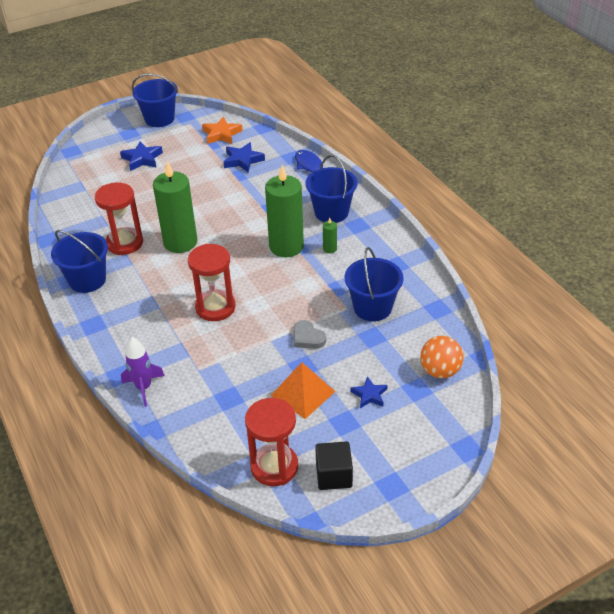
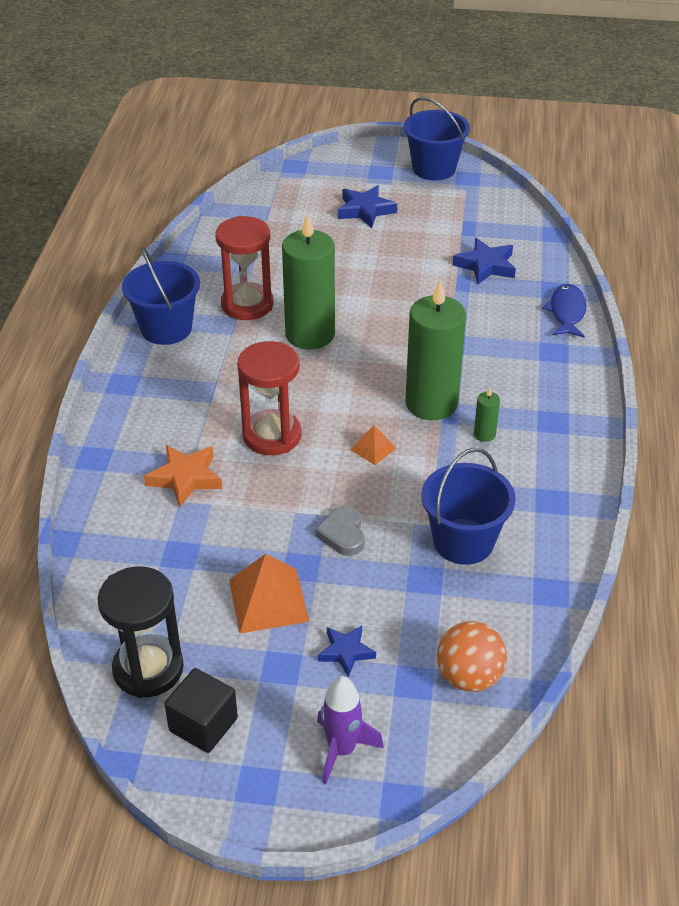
camera: 35 degrees right, 0 degrees up
(144, 388) = (103, 487): purple rocket -> purple rocket (342, 750)
(221, 134) = (492, 220): orange star -> orange star (185, 478)
(274, 467) = (148, 669): red hourglass -> black hourglass
(279, 286) = (373, 449): none -> orange pyramid
(331, 212) = (534, 387): blue bucket -> none

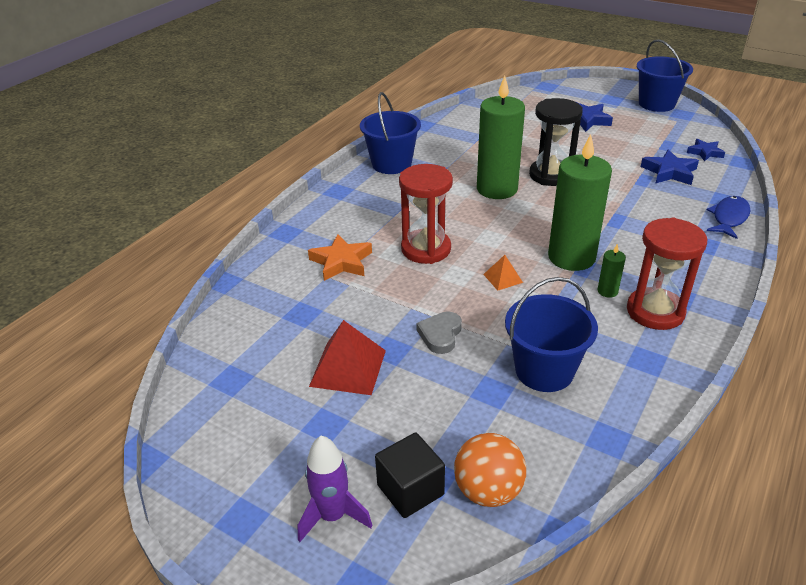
camera: 25 degrees right, 5 degrees down
(148, 669) = (221, 391): black hourglass -> black hourglass (551, 175)
(203, 724) = (232, 450): black cube -> black cube (410, 490)
(247, 304) = (460, 161): red hourglass -> red hourglass (655, 311)
(268, 600) = (348, 368): orange pyramid -> red pyramid
(346, 652) = (387, 430): blue star -> blue star (705, 152)

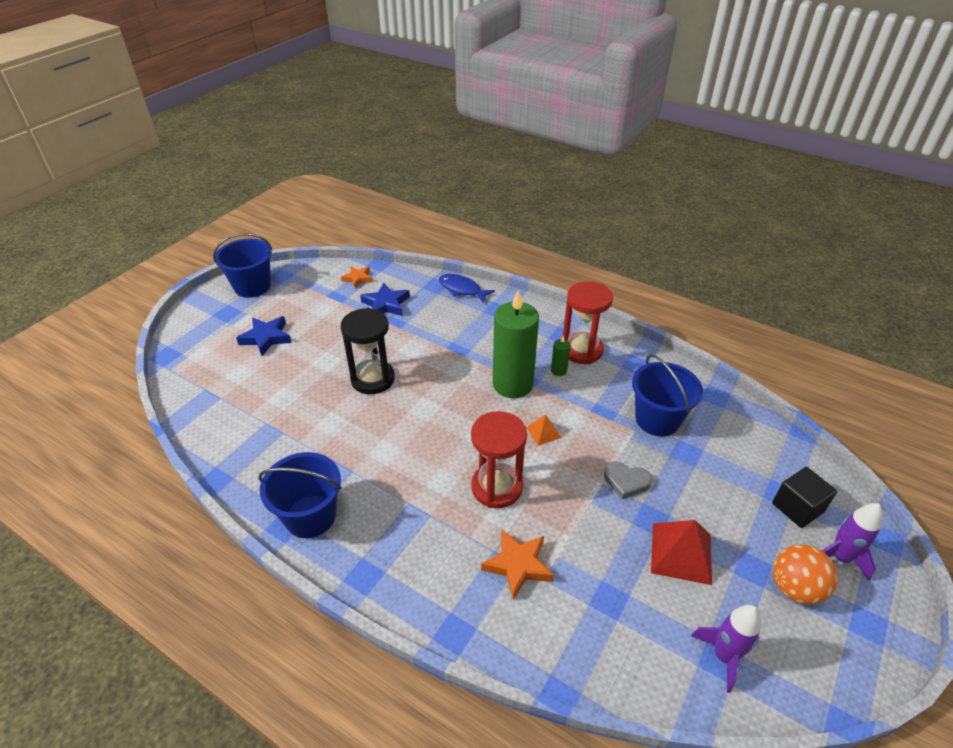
camera: 90 degrees left, 5 degrees up
(234, 383) = (723, 656): none -> purple rocket
(488, 490) = (781, 463): orange ball -> orange ball (795, 588)
(497, 189) = (391, 422): green candle -> none
(705, 152) = (358, 279): blue star -> orange star

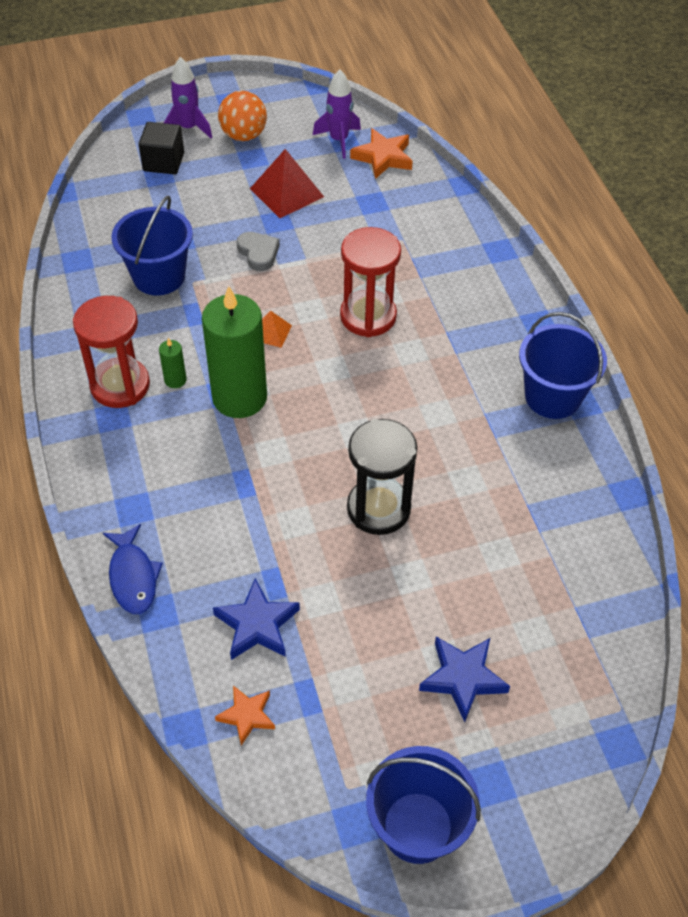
camera: 140 degrees left, 10 degrees up
(518, 565) = (413, 257): orange star -> orange star (383, 157)

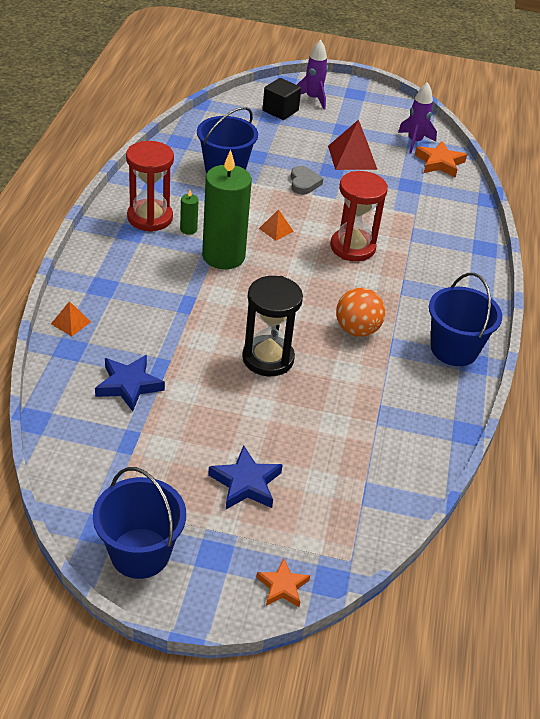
camera: 25 degrees right, 10 degrees down
(133, 577) = (71, 322): blue fish -> orange pyramid
(243, 135) = (348, 116): orange ball -> orange ball (357, 330)
(247, 715) = (79, 432): orange star -> orange star (282, 586)

